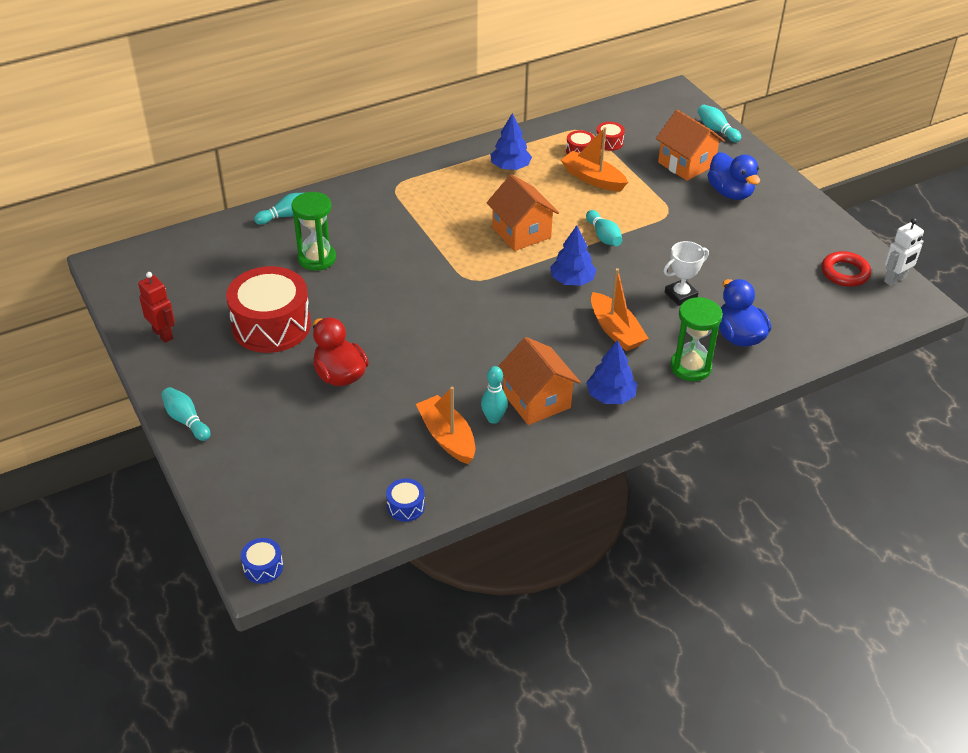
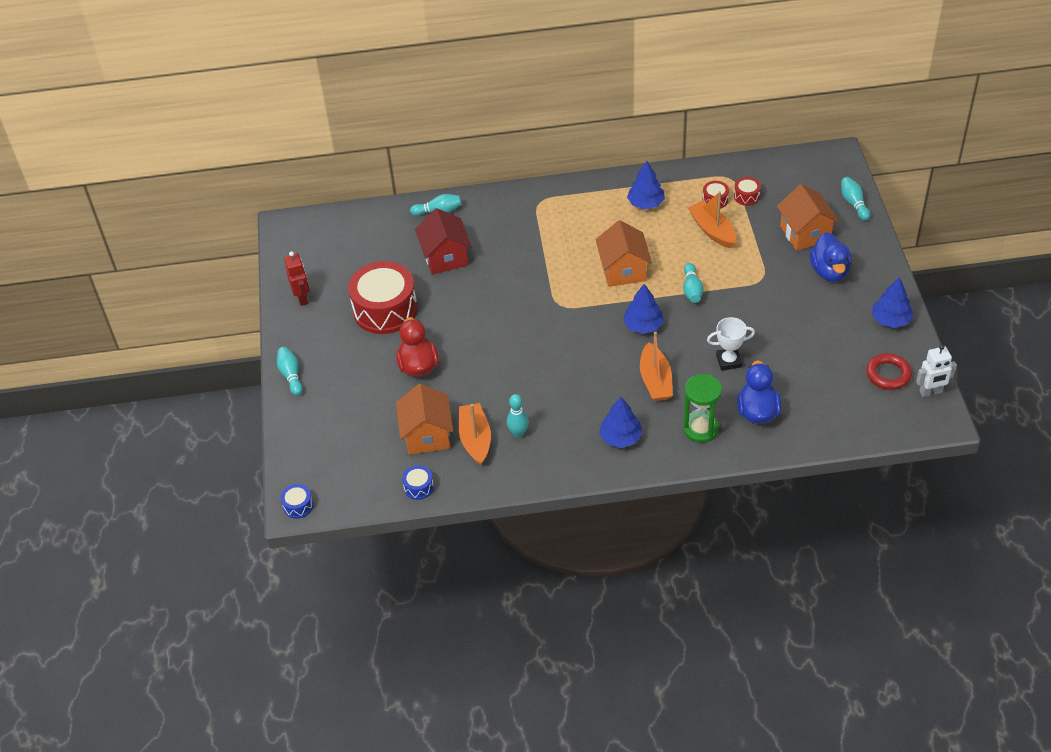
camera: 25 degrees right, 5 degrees up
(317, 258) = (445, 257): green hourglass -> red house
(537, 401) = (559, 426): orange house -> orange house (427, 435)
(815, 223) = (890, 319): none -> blue tree

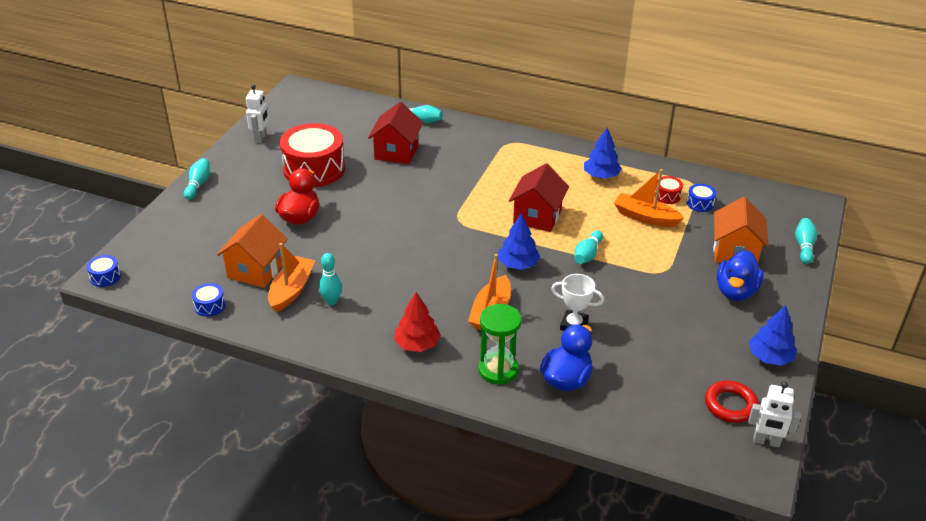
camera: 25 degrees right, 10 degrees down
(302, 298) = (261, 138): red robot -> white robot
(620, 437) = (417, 344): blue tree -> red tree
(623, 270) = (537, 216): orange house -> red house
(712, 230) = (645, 217): orange boat -> orange boat turned 60 degrees counterclockwise
(746, 196) = (700, 203): red drum -> blue drum

